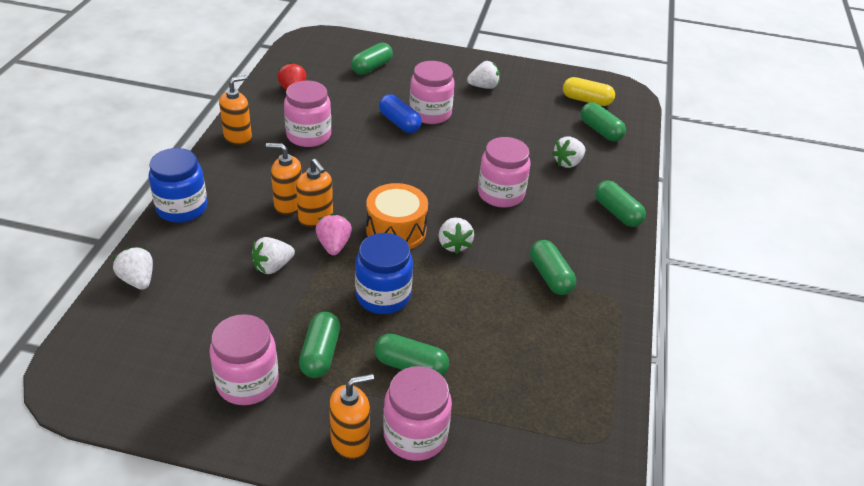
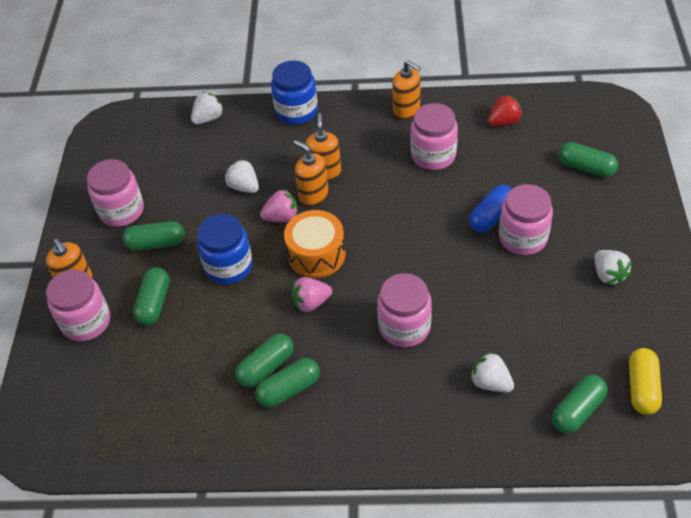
camera: 85 degrees right, 10 degrees up
(316, 218) = (313, 195): orange soap dispenser -> orange soap dispenser turned 90 degrees clockwise
(454, 244) = (311, 302): white strawberry -> pink strawberry
(617, 213) = (415, 442): green capsule -> green capsule (266, 367)

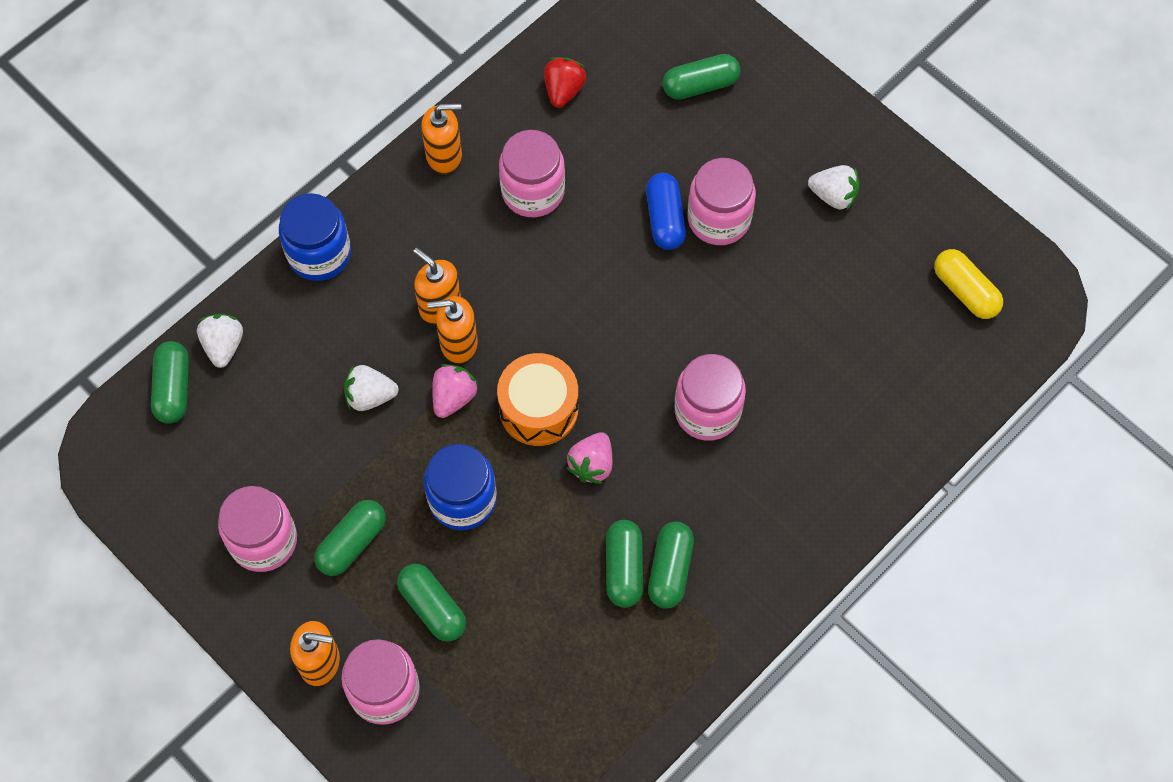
camera: 50 degrees left, 15 degrees up
(490, 382) = (839, 399): white strawberry -> none
(577, 410) = (934, 361): green capsule -> green capsule (173, 388)

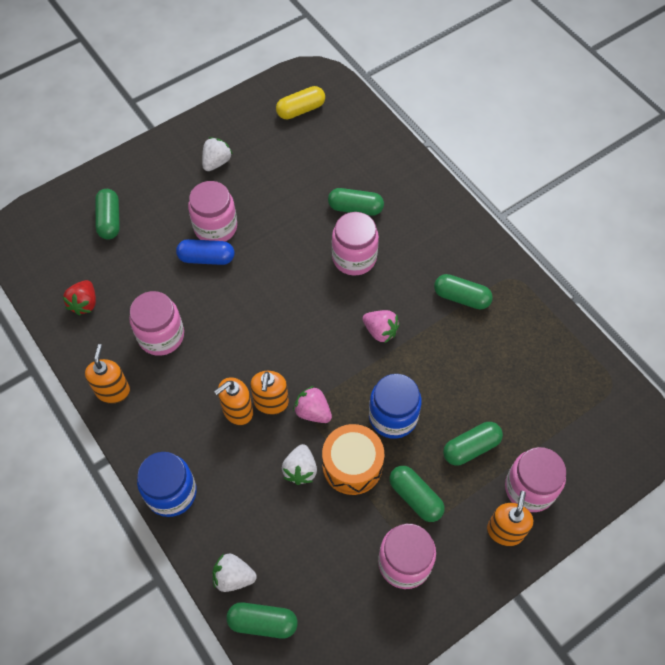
camera: 80 degrees left, 5 degrees down
(538, 409) = (333, 357): orange drum -> orange drum (352, 465)
(563, 90) = (84, 303): red strawberry -> red strawberry turned 105 degrees counterclockwise
(623, 568) = (457, 324): green capsule -> green capsule (355, 208)

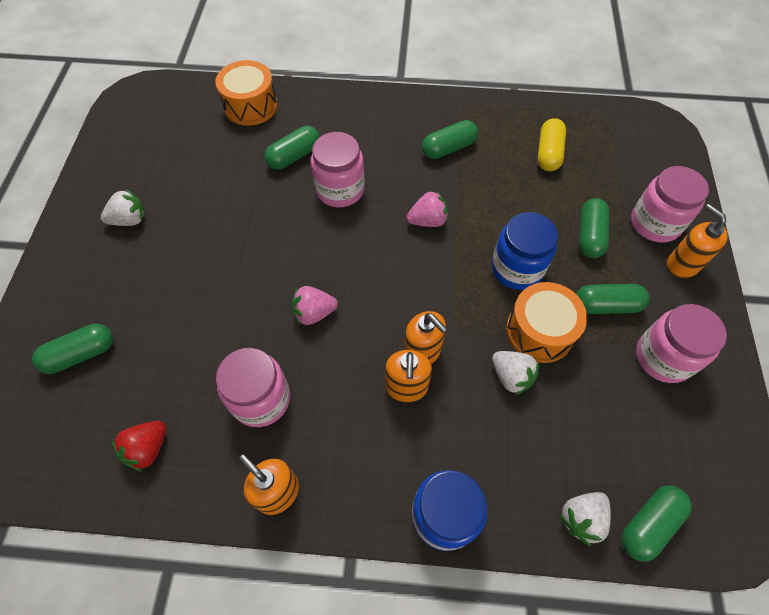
camera: 50 degrees left, 0 degrees up
(84, 303) = (148, 448): red strawberry -> red strawberry turned 75 degrees clockwise
(110, 220) = (81, 354): green capsule -> green capsule turned 60 degrees counterclockwise
(206, 258) = (219, 299): blue capsule -> none
(215, 227) = (195, 268): pink jar -> none
(216, 162) = (129, 220): white strawberry -> white strawberry turned 90 degrees clockwise
(301, 110) = (156, 125): yellow capsule -> yellow capsule (548, 153)
(313, 412) = (461, 325): pink strawberry -> pink strawberry (314, 313)
(373, 147) = (251, 106): none -> orange drum

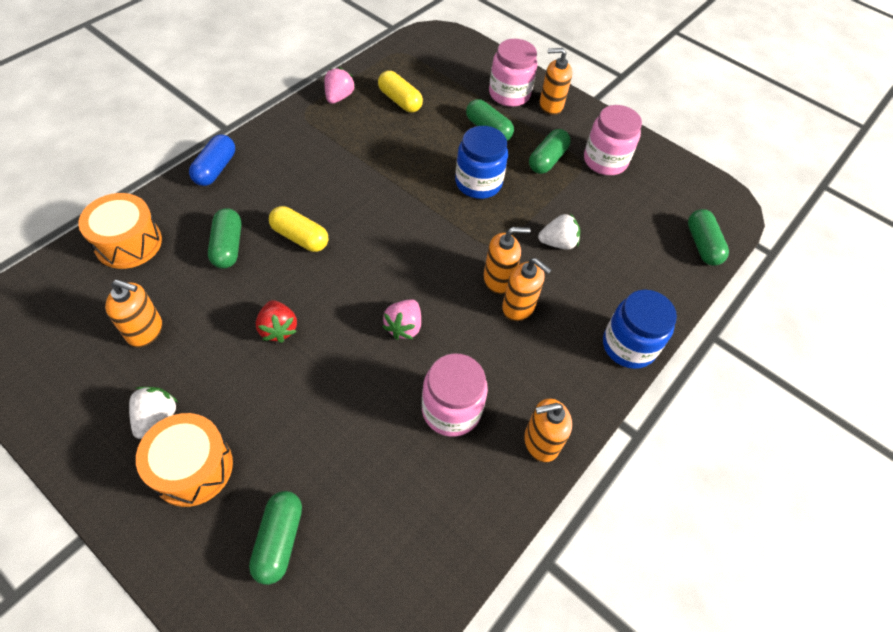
camera: 60 degrees left, 5 degrees down
(148, 448) = (429, 525): red strawberry -> red strawberry (278, 329)
(190, 165) = (145, 331): none -> orange soap dispenser
(340, 189) = (300, 237): pink jar -> yellow capsule
(356, 100) = (215, 169): none -> blue capsule
(428, 221) = (388, 203): pink strawberry -> pink strawberry (339, 97)
(448, 148) = (334, 147): green capsule -> none
(539, 331) = (537, 205): orange drum -> orange drum (193, 468)
(581, 518) = (678, 274): white strawberry -> none

